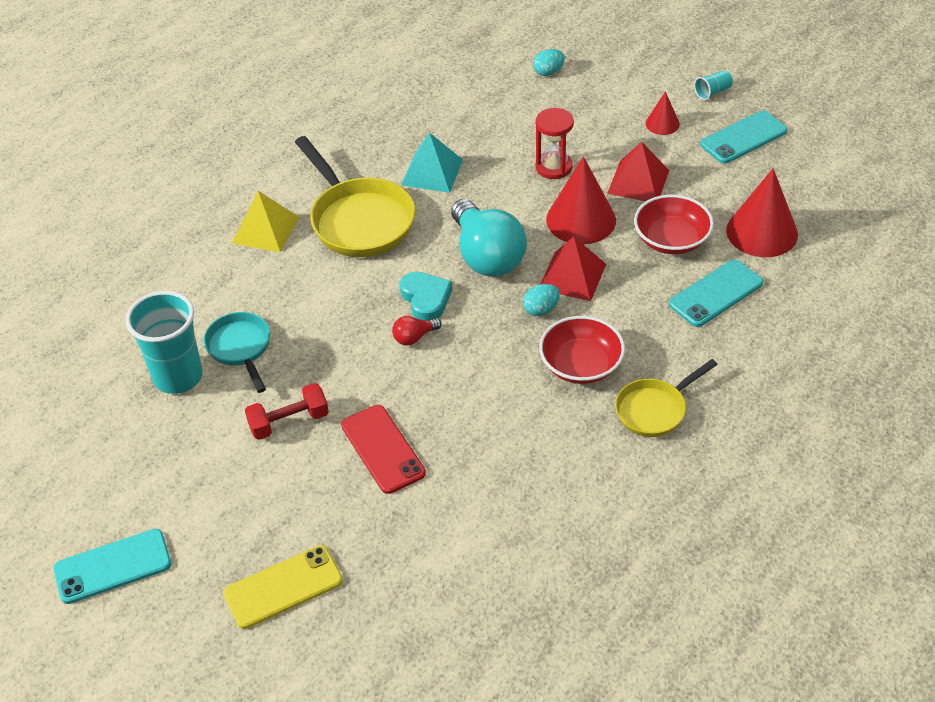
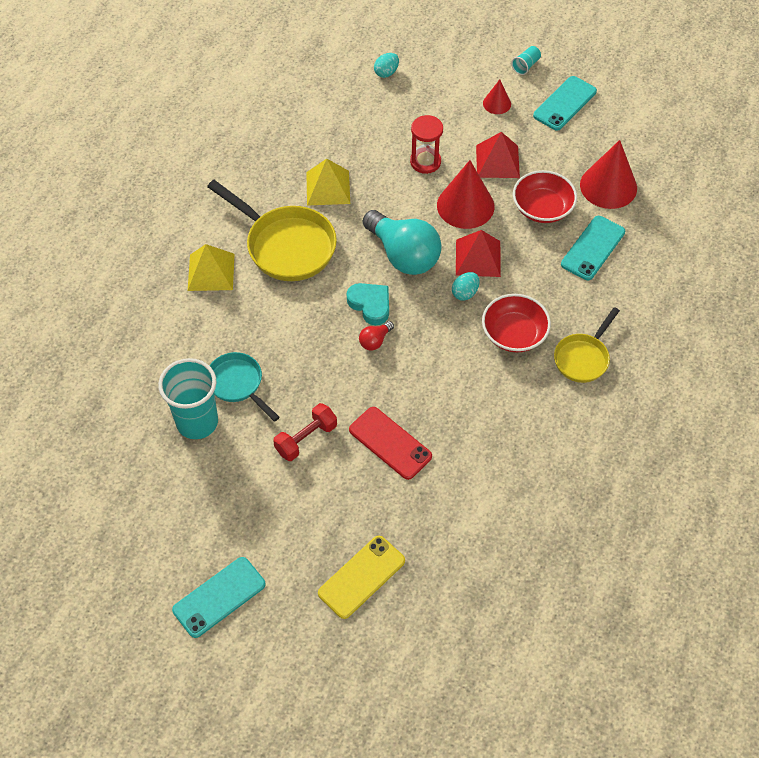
camera: 20 degrees left, 10 degrees up
(432, 172) = (328, 188): turquoise pyramid -> yellow pyramid

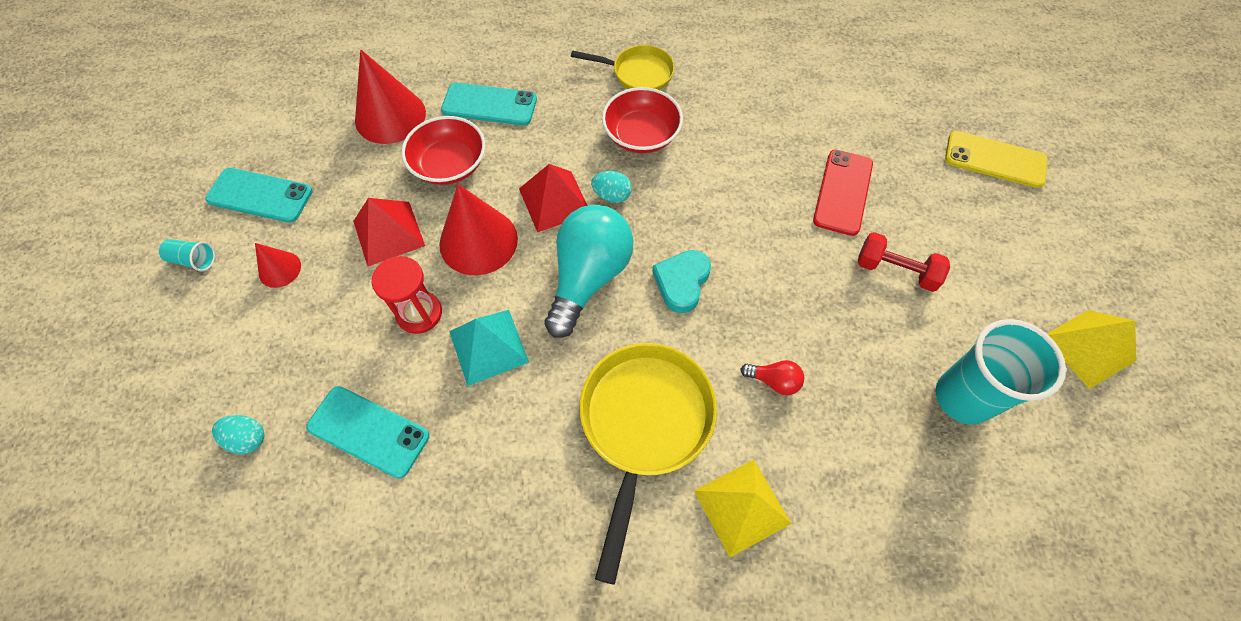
camera: 115 degrees left, 5 degrees up
(219, 597) = (1120, 268): turquoise phone -> turquoise phone (368, 431)
(238, 384) = (882, 377): turquoise pan -> none
(328, 188) = (515, 417): yellow pyramid -> yellow pyramid (1088, 348)
(375, 341) = (729, 257): red light bulb -> red light bulb (774, 381)
(382, 188) = (488, 346): none -> turquoise pyramid

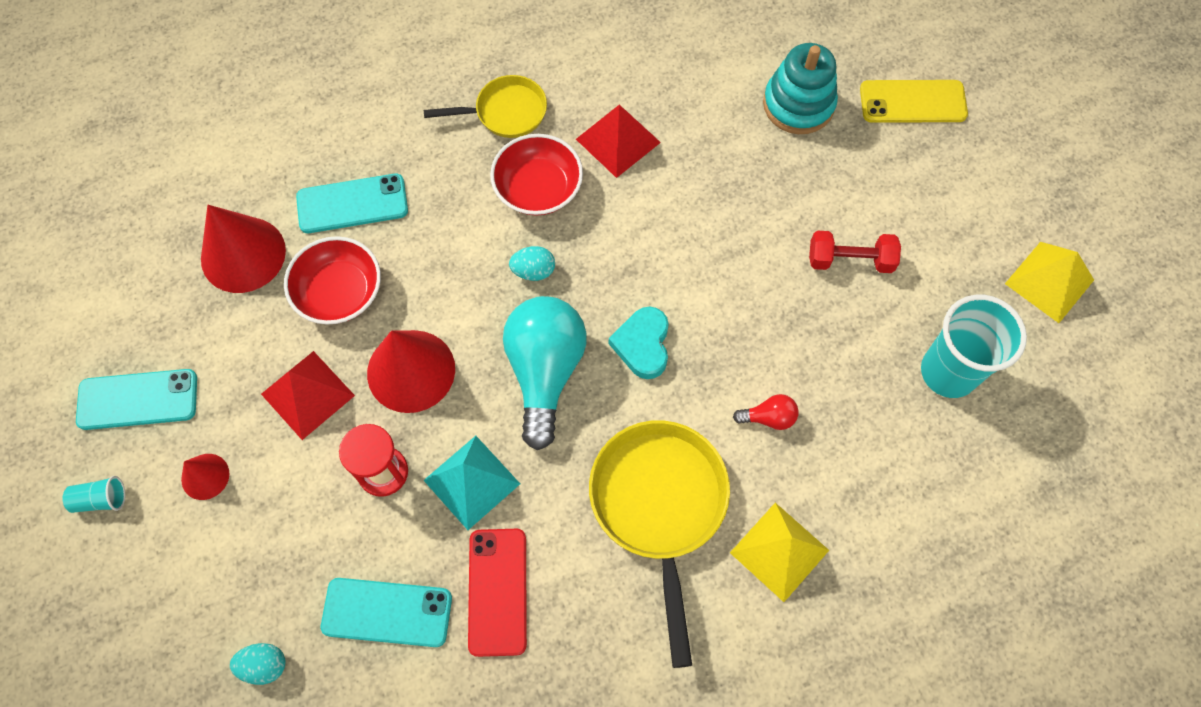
camera: 20 degrees left, 5 degrees up
(554, 201) = (474, 297): red pyramid -> red pyramid (618, 141)
(843, 192) = (772, 189): red phone -> red phone (498, 591)
(888, 134) = (798, 104): none -> turquoise stacking toy

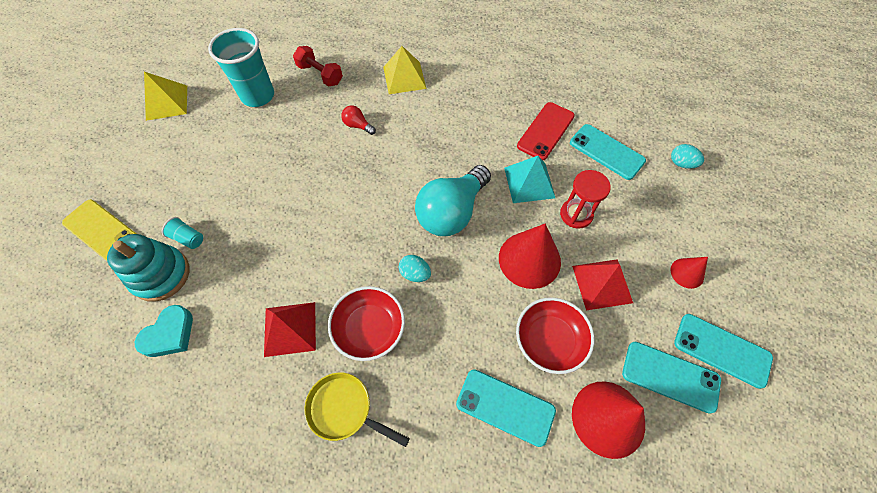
camera: 145 degrees left, 5 degrees down
(101, 499) = (761, 298): turquoise cup -> turquoise cup (188, 238)
(190, 334) = (670, 376): none -> turquoise phone
(643, 345) = (388, 194): turquoise heart -> turquoise heart (170, 334)
(659, 507) = (442, 121): yellow pan -> none
(850, 260) = (241, 168): red dumbbell -> red dumbbell (320, 74)

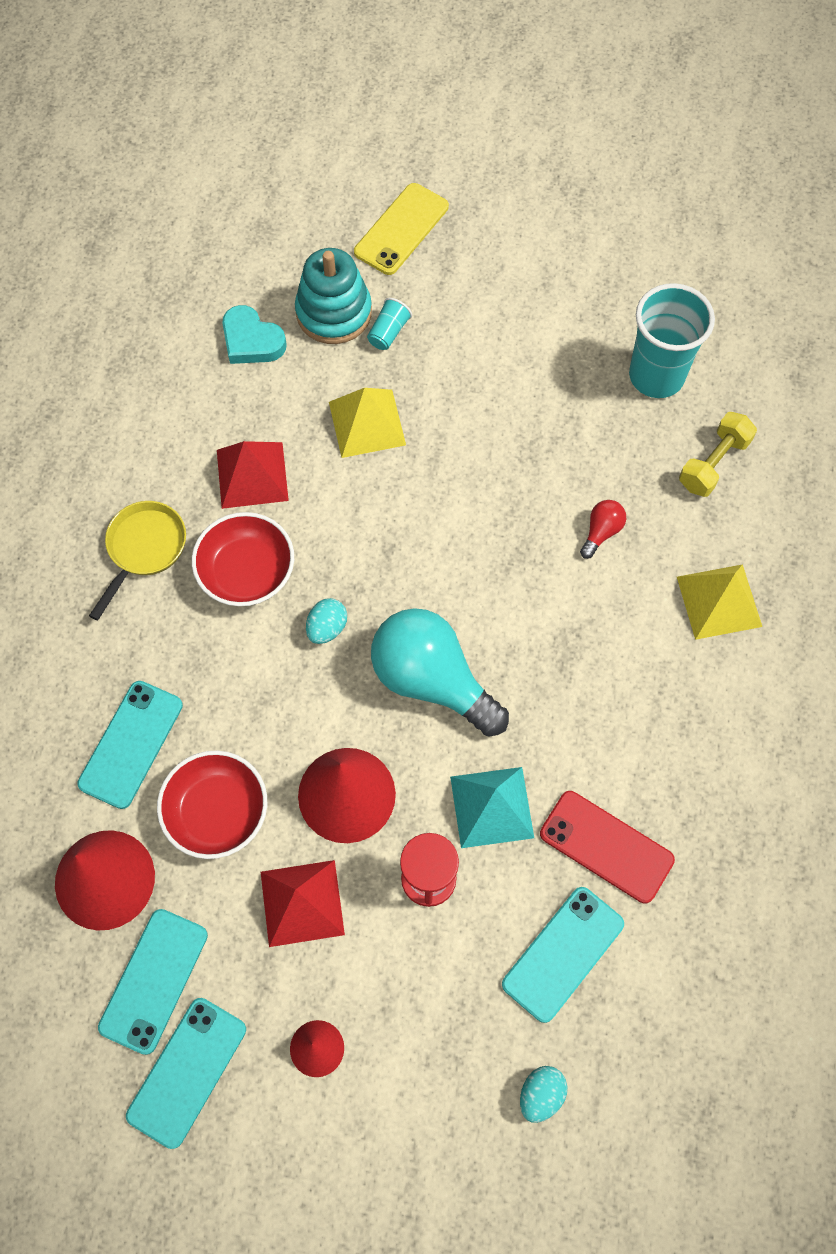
camera: 90 degrees right, 5 degrees up
(166, 102) = (633, 253): yellow pyramid -> yellow pyramid (367, 423)
(320, 74) = (713, 463): red dumbbell -> yellow dumbbell

